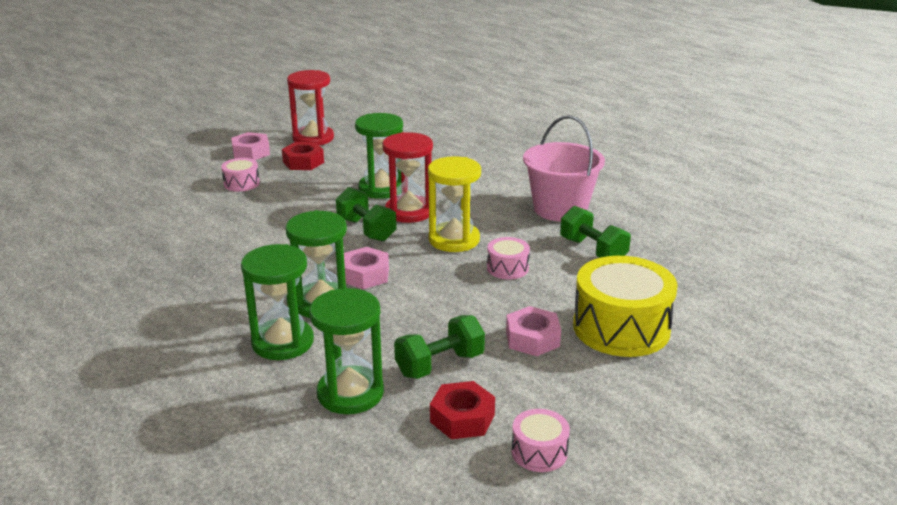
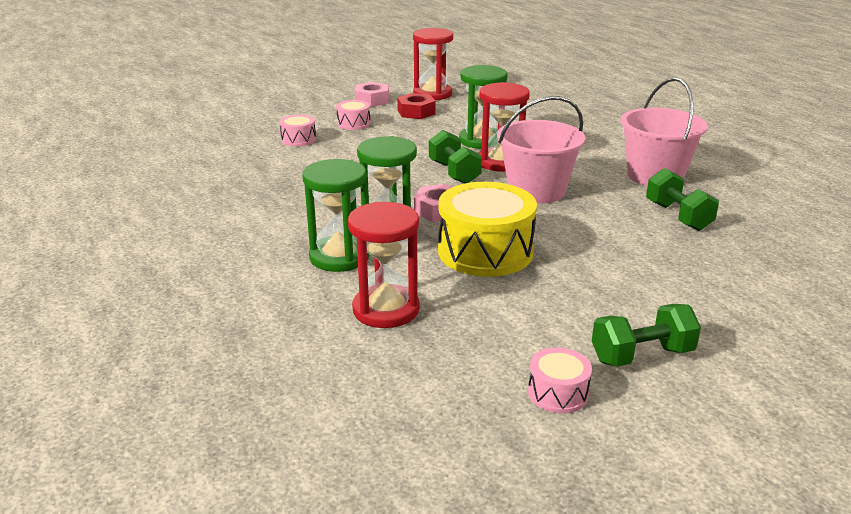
camera: 15 degrees right, 0 degrees up
(350, 393) = (386, 309): green hourglass -> red hourglass
(440, 364) = (483, 297): green dumbbell -> green dumbbell (642, 355)
(454, 240) = (536, 191): yellow hourglass -> pink bucket
(462, 418) = (488, 349): red nut -> none
(507, 268) = (582, 221): pink drum -> pink drum (298, 139)
(532, 339) = (586, 287): pink nut -> none
(621, 328) = (686, 290): yellow drum -> yellow drum (485, 252)

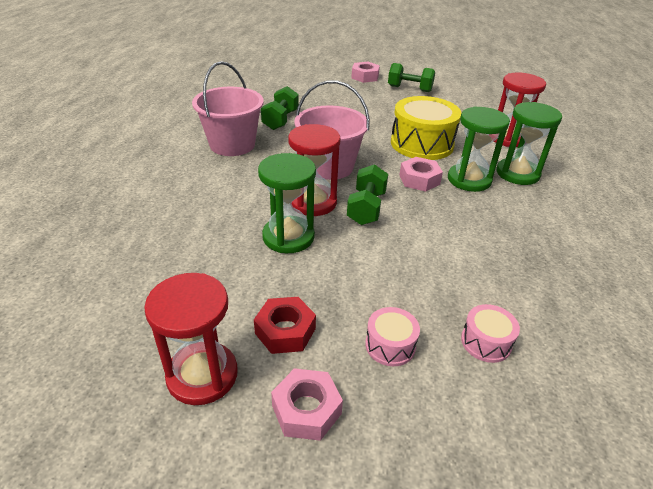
camera: 145 degrees left, 10 degrees up
(558, 393) = (458, 92): pink drum -> none
(754, 351) = (365, 77): none -> pink nut

